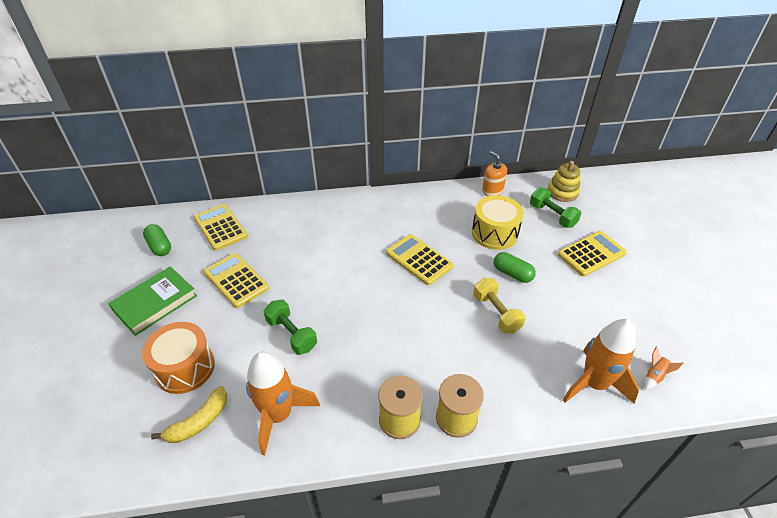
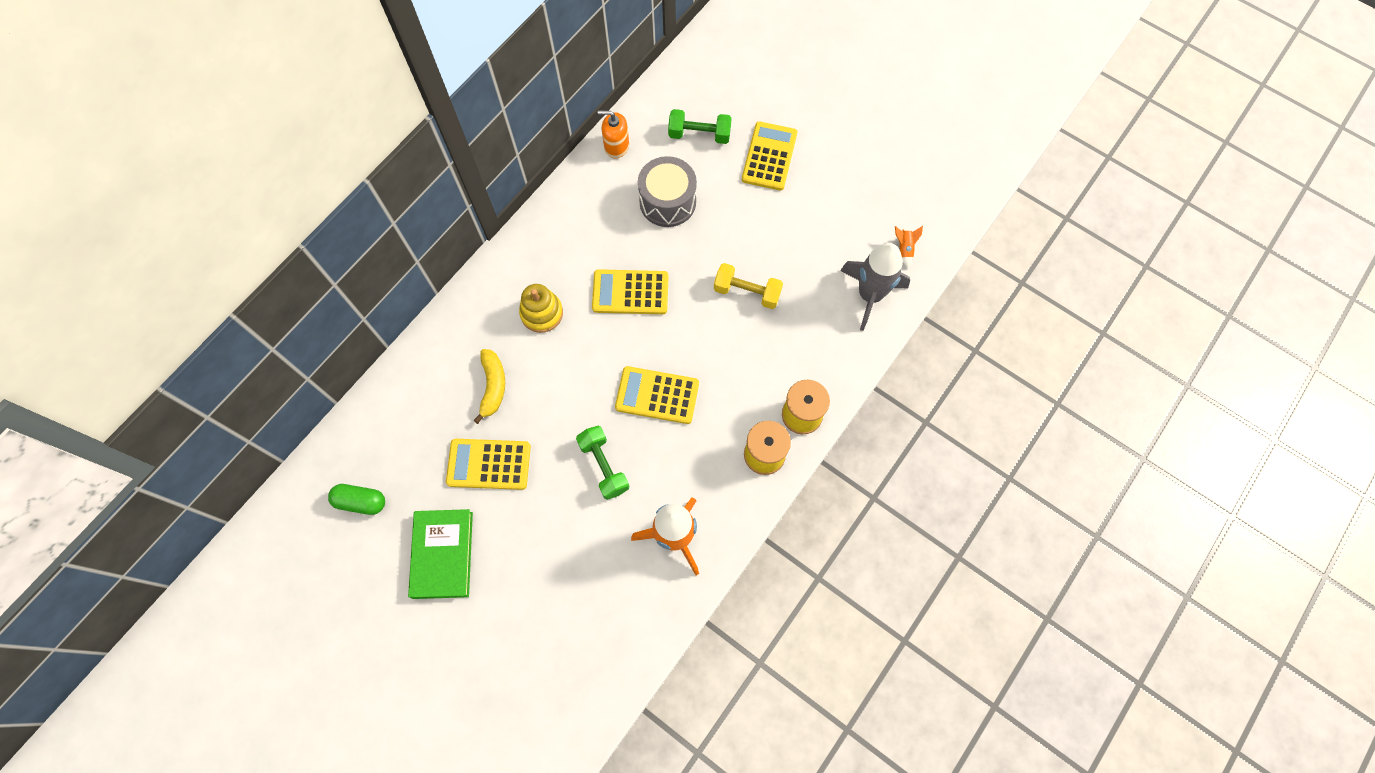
camera: 45 degrees left, 25 degrees up
(185, 368) = (551, 577): orange drum -> none
(199, 422) = (620, 601): yellow banana -> yellow banana (493, 386)
(220, 227) = (394, 425): yellow calculator -> yellow calculator (657, 395)
(291, 334) = (604, 466): green dumbbell -> green dumbbell turned 60 degrees clockwise
(494, 233) = (667, 202): yellow drum -> grey drum
(512, 274) = (724, 237): green capsule -> none
(562, 192) = (683, 93): yellow stacking toy -> yellow stacking toy (542, 313)
(594, 384) = (870, 295): orange rocket -> grey rocket

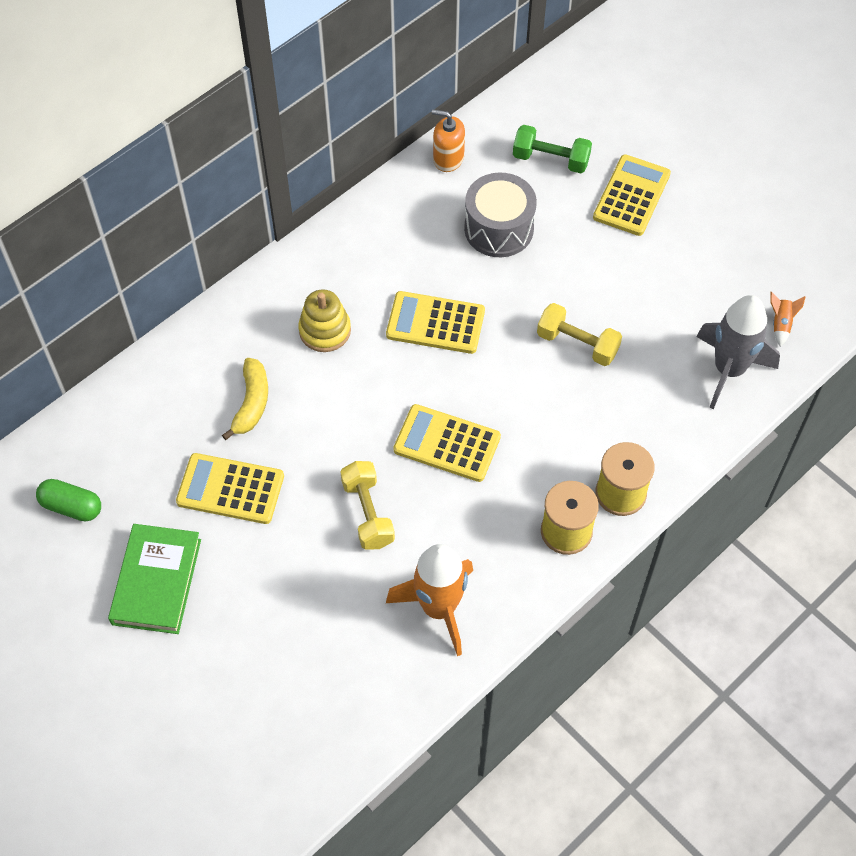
camera: 10 degrees right, 10 degrees down
(604, 466) = (368, 513): green dumbbell -> yellow dumbbell

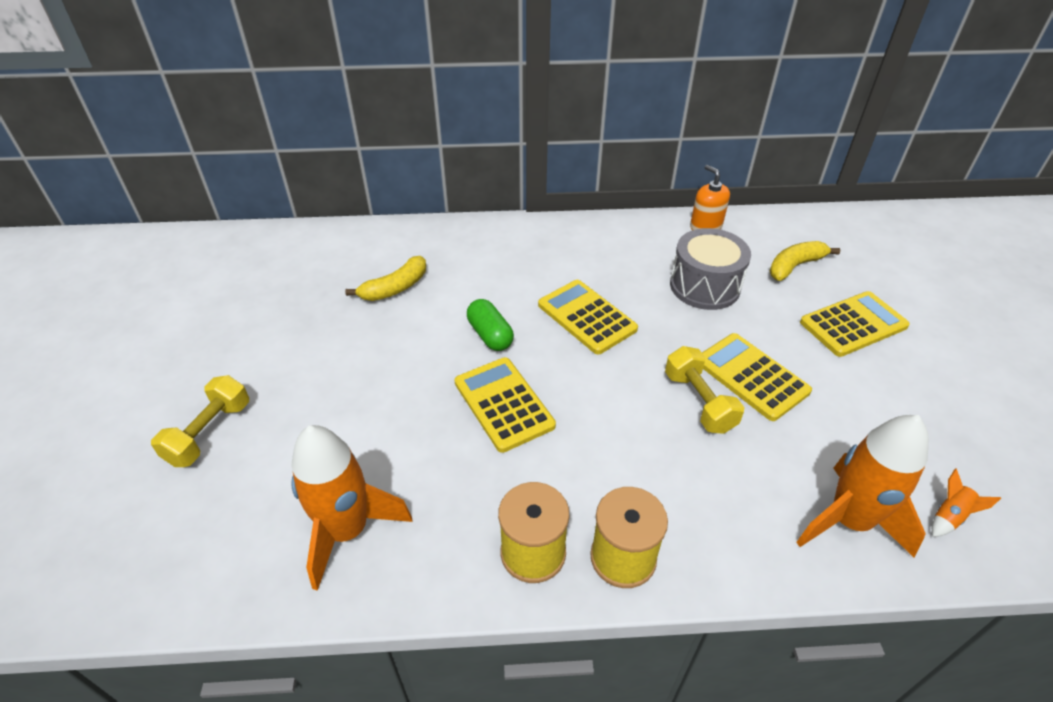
camera: 40 degrees right, 15 degrees down
(71, 507) = (212, 276): green capsule -> green capsule (490, 335)
(157, 581) = (192, 354): green book -> none
(230, 489) = (313, 330): yellow calculator -> yellow calculator (751, 376)
(325, 330) = (498, 275): yellow stacking toy -> none
(368, 513) = (383, 412): yellow dumbbell -> yellow dumbbell (209, 433)
(550, 159) = (795, 266): green dumbbell -> yellow banana
(729, 370) = (849, 521): grey rocket -> orange rocket

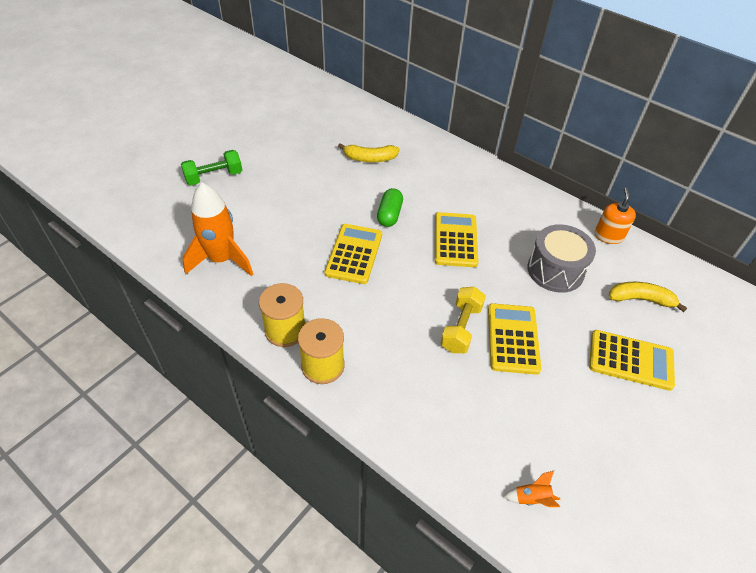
camera: 40 degrees right, 5 degrees up
(209, 433) = (214, 177): yellow dumbbell -> green dumbbell
(849, 521) = (464, 449): orange rocket -> none

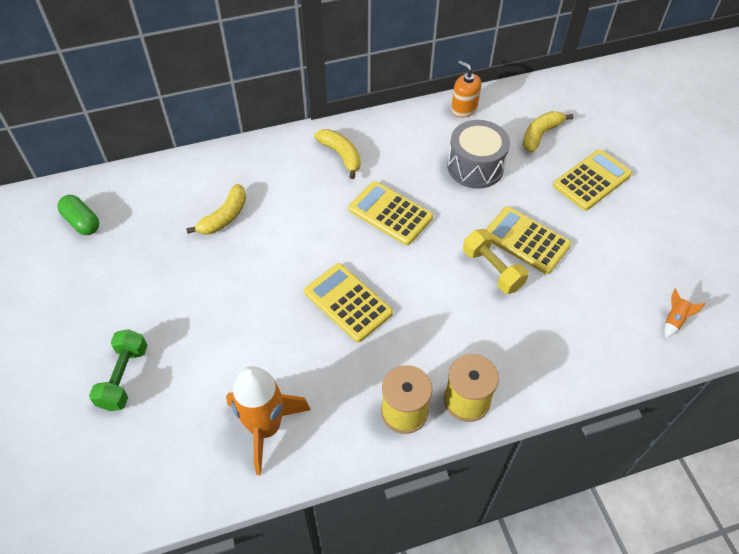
camera: 55 degrees left, 5 degrees up
(389, 215) = (318, 245): green capsule -> green capsule (82, 222)
(481, 188) = (341, 155): none -> yellow banana

